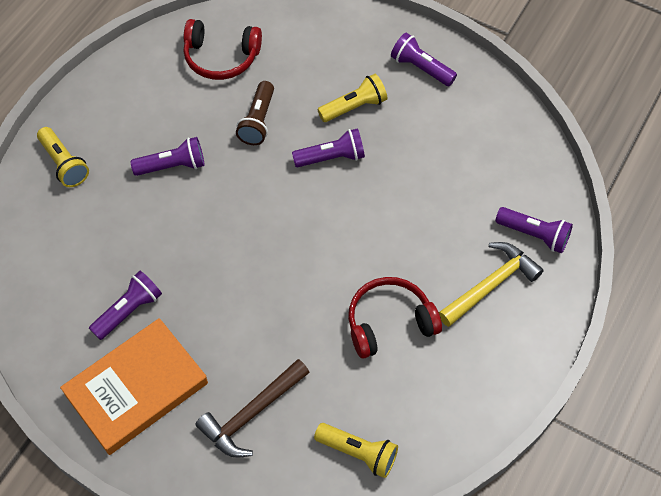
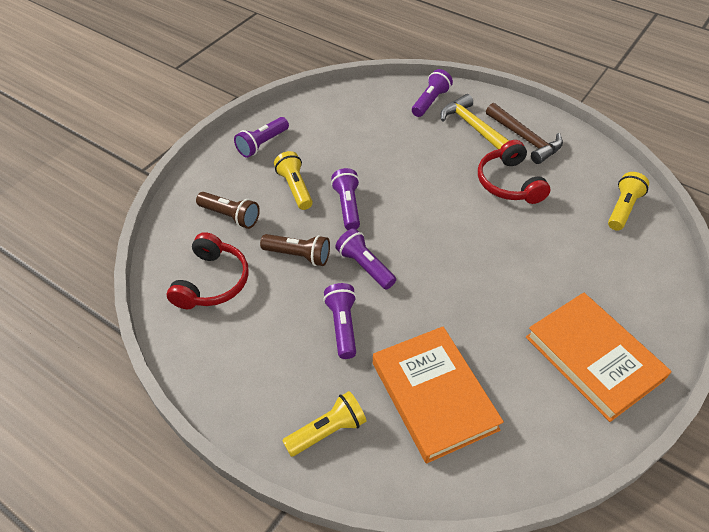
camera: 85 degrees left, 10 degrees down
(96, 243) = (434, 395): none -> orange book
(129, 311) = (511, 365): purple flashlight -> purple flashlight (365, 266)
(252, 414) = (603, 272): brown hammer -> brown hammer (525, 139)
(306, 57) = (230, 216): none -> brown flashlight

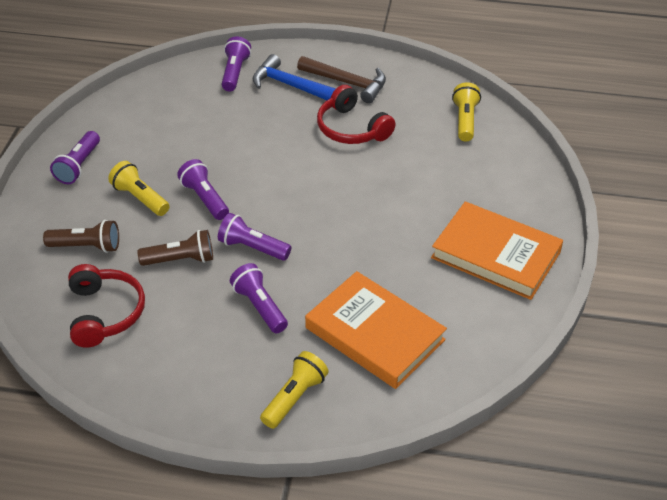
camera: 25 degrees left, 5 degrees down
(473, 127) = (290, 85): yellow hammer -> blue hammer

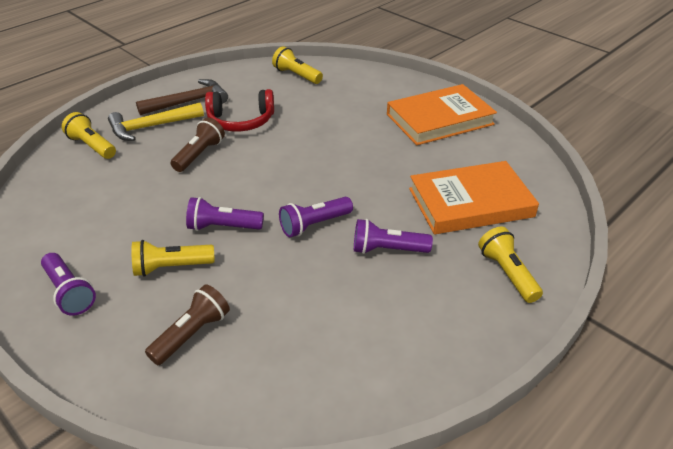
camera: 55 degrees left, 5 degrees down
(105, 313) = (299, 358): red headphones -> none
(180, 260) = (282, 274): brown flashlight -> brown flashlight (199, 154)
(235, 73) = (92, 146): purple flashlight -> yellow flashlight
(290, 85) = (151, 127): blue hammer -> yellow hammer

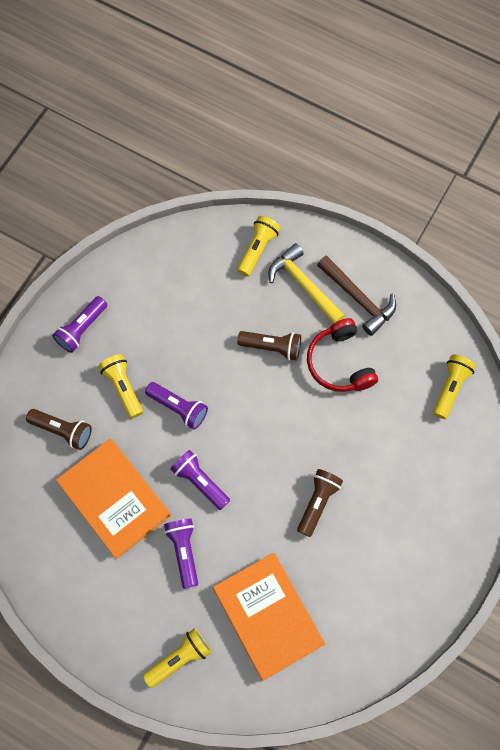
camera: 75 degrees right, 30 degrees up
(223, 227) = (178, 408): purple flashlight -> purple flashlight turned 135 degrees clockwise
(367, 154) = (317, 503): none -> brown flashlight
(439, 119) = (407, 566): orange book -> orange book (114, 499)

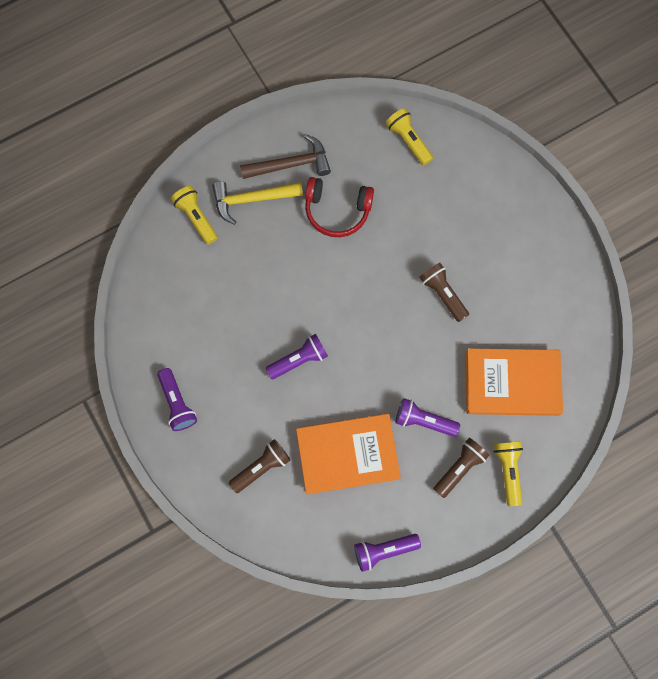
camera: 60 degrees left, 5 degrees up
(123, 388) = (253, 396): yellow flashlight -> none
(200, 482) = (373, 376): purple flashlight -> purple flashlight (384, 550)
(272, 347) = (291, 255): brown flashlight -> brown flashlight (459, 468)

